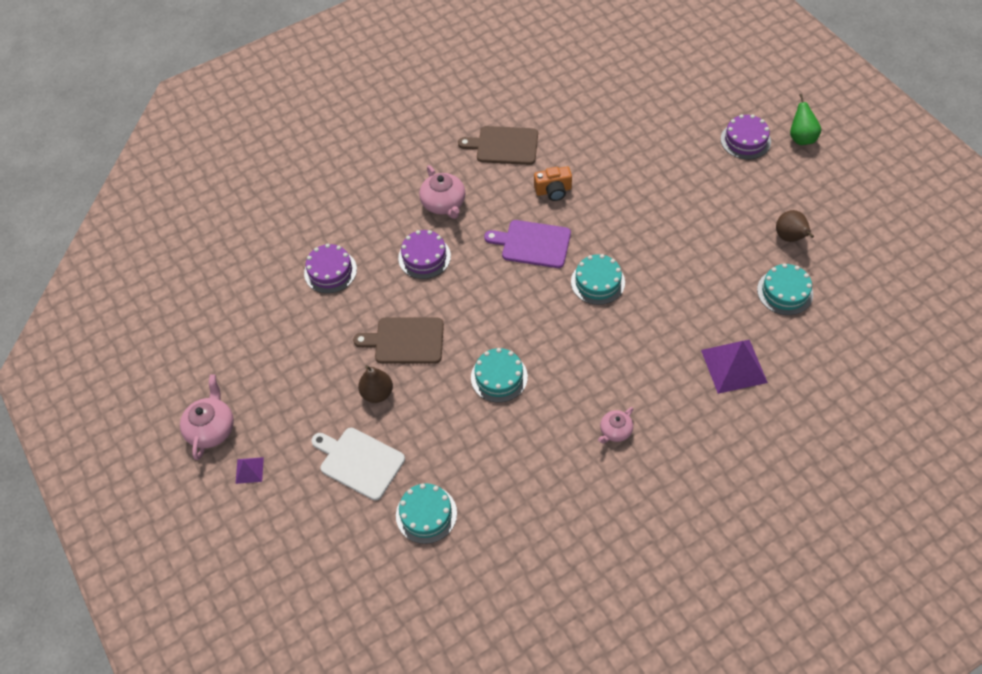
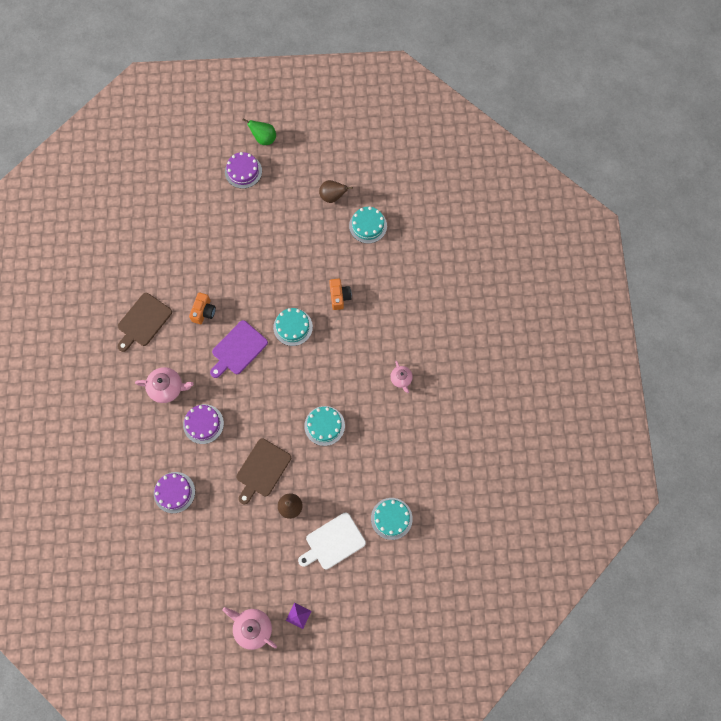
camera: 65 degrees left, 15 degrees up
(671, 309) = (339, 297): none -> orange camera
(733, 366) = (399, 287): purple pyramid -> none

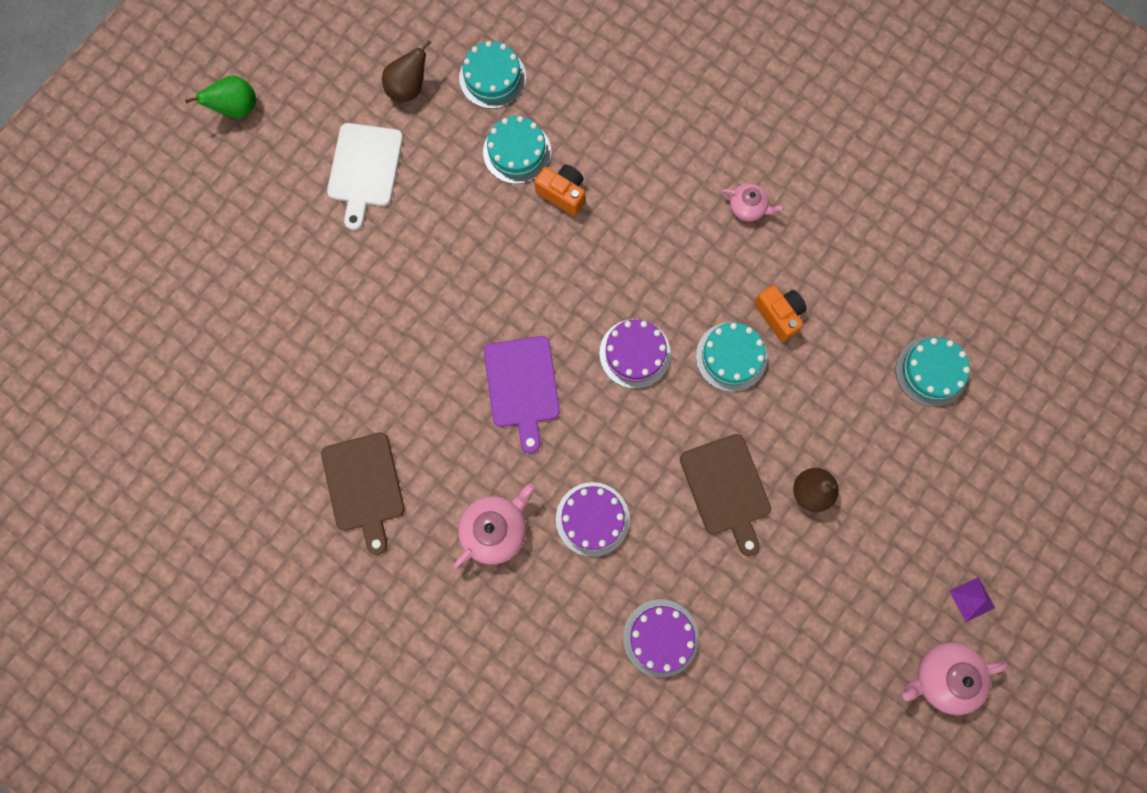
camera: 50 degrees left, 5 degrees up
(204, 312) = (424, 390): orange camera -> orange camera (779, 315)
(243, 171) = (260, 174): purple cake -> purple cake (635, 353)
(293, 327) = (553, 288): turquoise cake -> turquoise cake (517, 152)
(333, 542) = (905, 473): white cutting board -> white cutting board (365, 169)

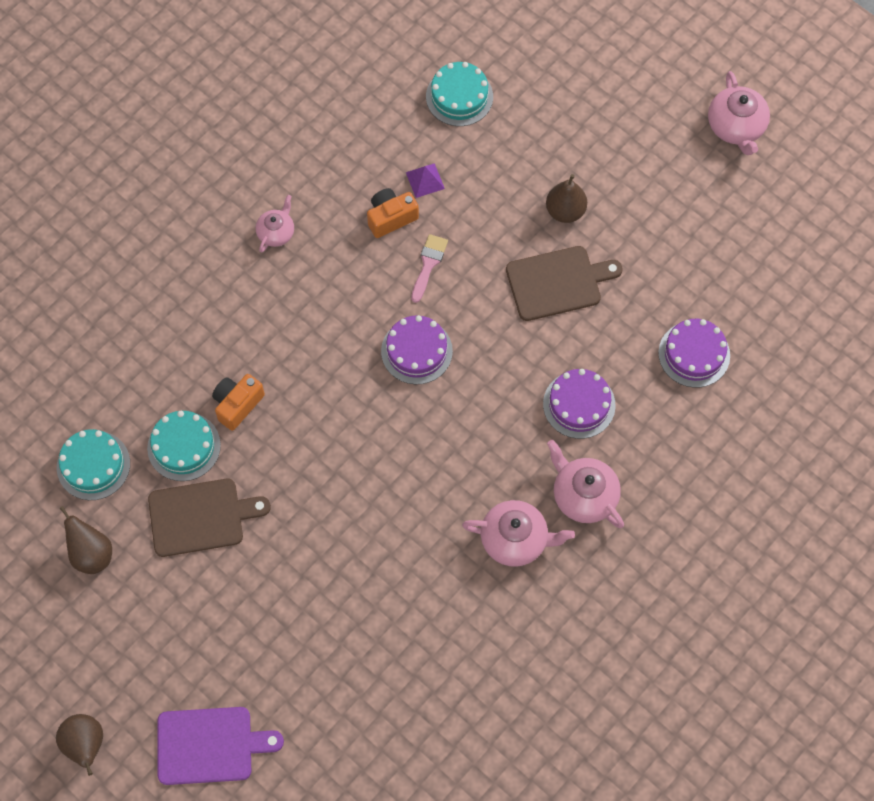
camera: 85 degrees left, 10 degrees down
(237, 108) = (85, 745): green pear -> brown pear
(364, 486) = (531, 621): brown cutting board -> brown cutting board (200, 517)
(365, 169) = (181, 605): white cutting board -> none
(445, 465) = (515, 539): none -> pink teapot
(522, 386) = (440, 459): purple cutting board -> purple cutting board (210, 745)
(731, 357) = (428, 264): turquoise cake -> pink brush
(972, 599) = (670, 94): purple pyramid -> purple pyramid (425, 180)

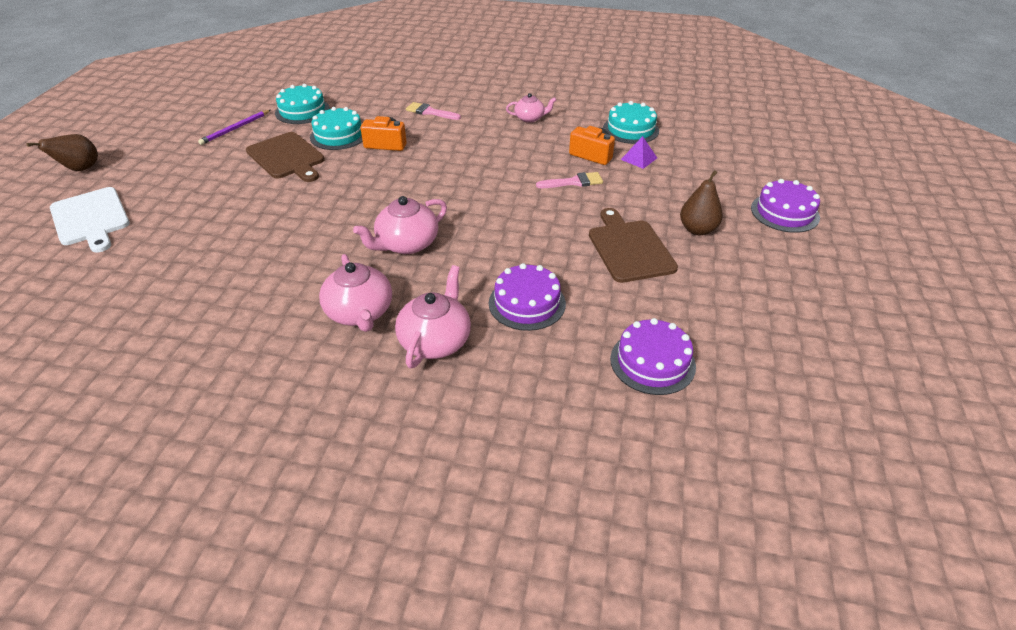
camera: 60 degrees right, 25 degrees down
(91, 554) = (235, 129): brown pear -> purple pencil
(191, 327) = (430, 112): none -> pink brush
(210, 745) = (91, 218): purple cutting board -> white cutting board
(416, 351) = (496, 201): purple cake -> purple cake (784, 212)
(459, 96) = (722, 150): turquoise cake -> turquoise cake (630, 129)
(557, 282) = (629, 248): brown cutting board -> brown cutting board turned 150 degrees counterclockwise
(736, 127) = (911, 299): pink teapot -> pink teapot (406, 244)

